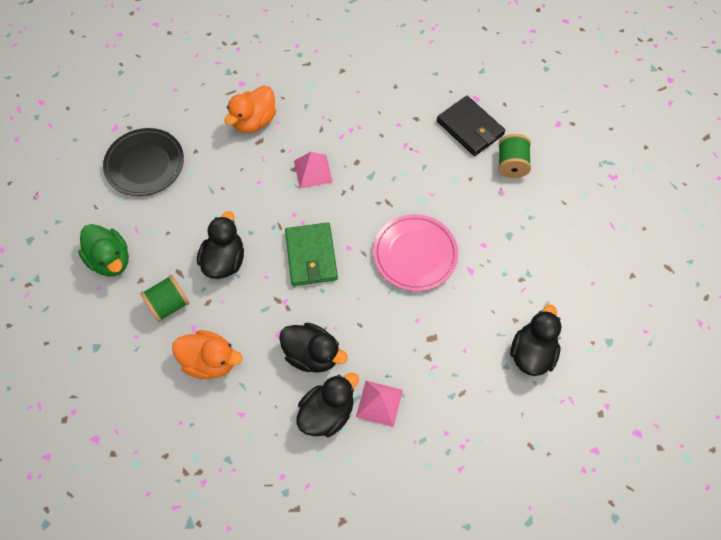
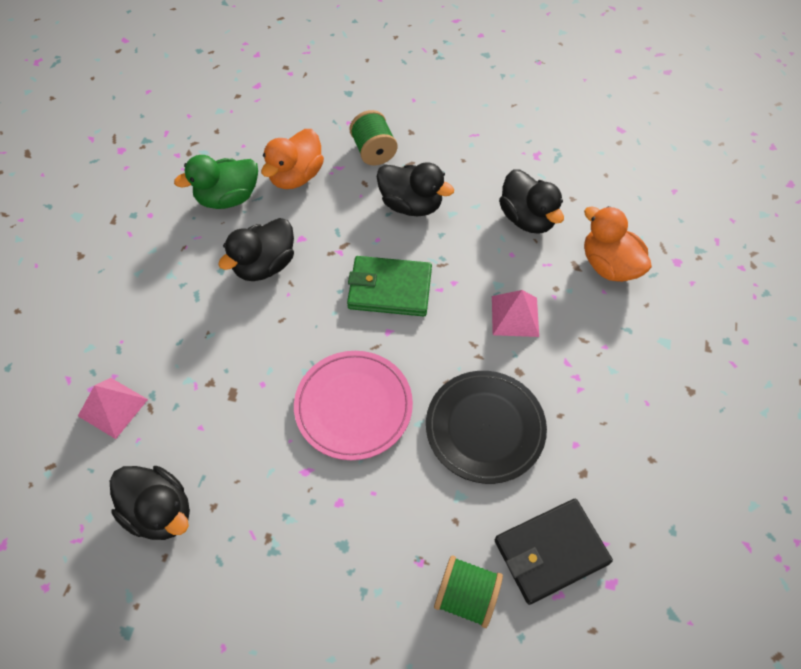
camera: 105 degrees right, 5 degrees down
(111, 260) = (443, 111): green duck -> green duck (228, 198)
(145, 164) = (561, 150): black plate -> black plate (485, 428)
(327, 412) = (194, 266): black duck -> black duck (527, 218)
(379, 403) = (180, 317): pink pyramid -> pink pyramid (113, 407)

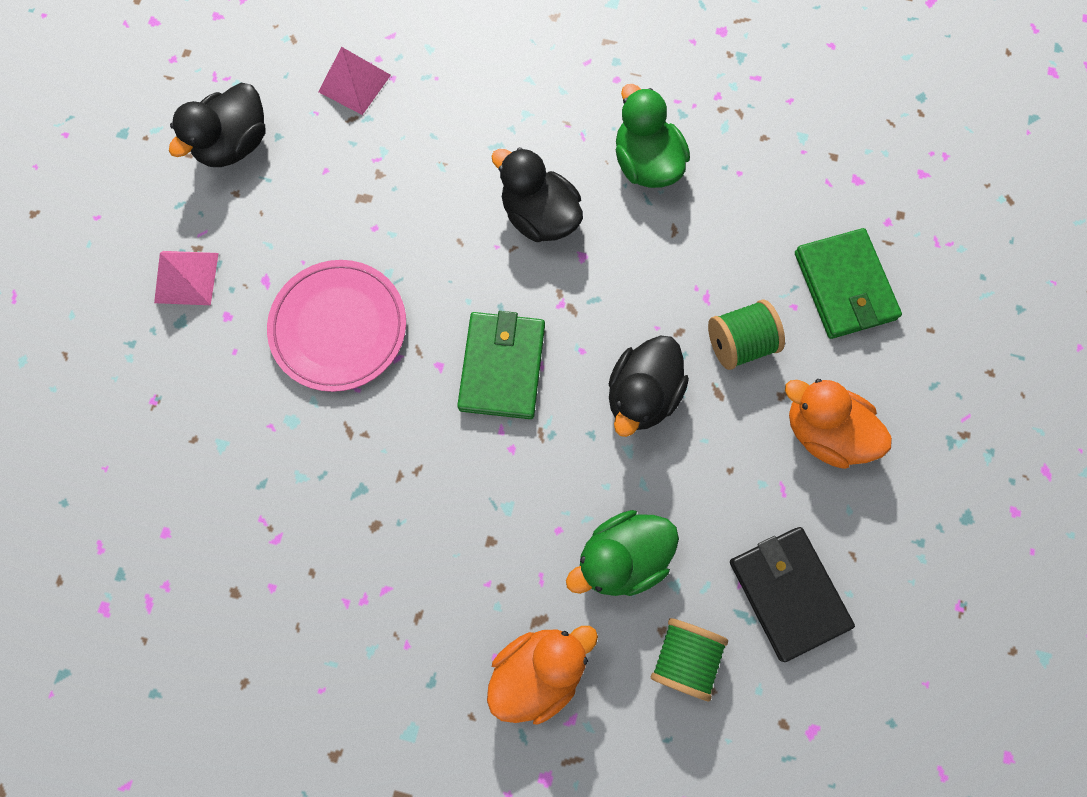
camera: 90 degrees right, 15 degrees up
(296, 176) = (687, 243): orange duck -> orange duck (824, 431)
(335, 97) = (844, 286): none -> green wallet
(466, 596) = (112, 447): green spool -> green spool (684, 657)
(485, 428) = (301, 478): black plate -> none
(515, 316) = (457, 526): pink pyramid -> pink pyramid (186, 277)
(527, 218) = (622, 557): black duck -> green duck
(550, 552) = (147, 543): black wallet -> black wallet (788, 592)

